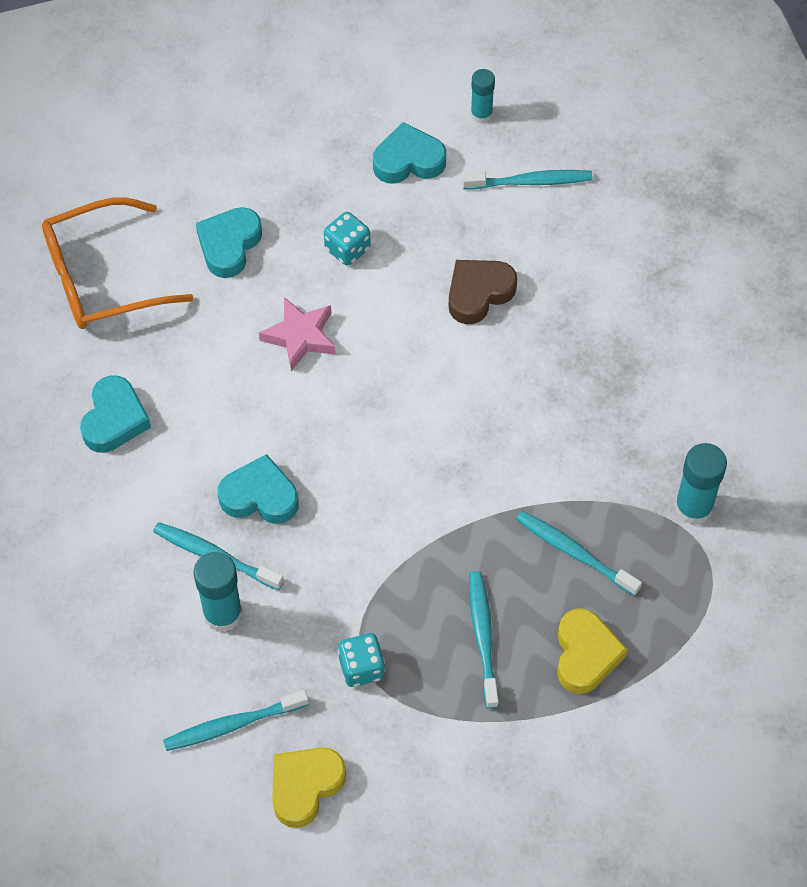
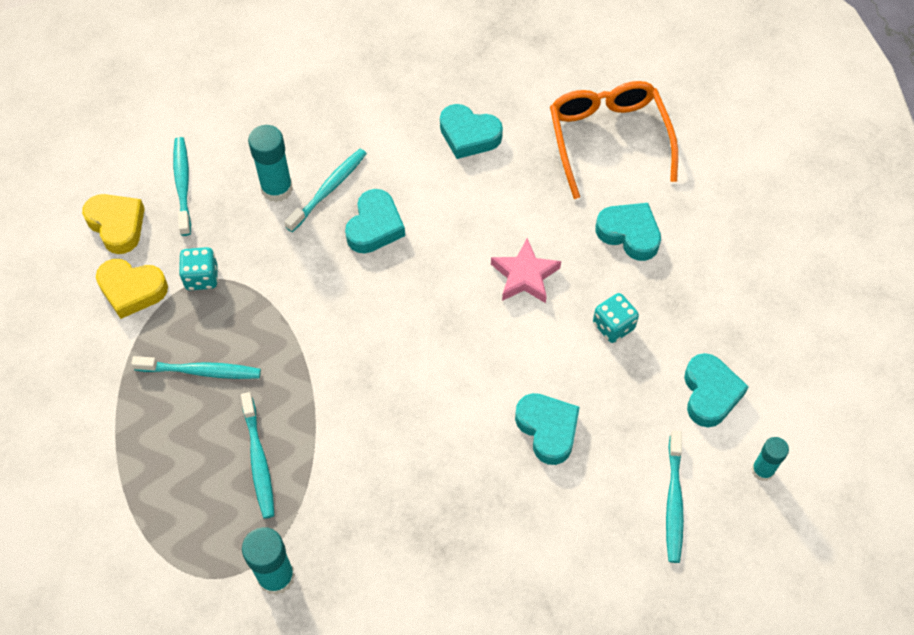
camera: 100 degrees right, 0 degrees up
(478, 293) = (548, 429): brown heart -> turquoise heart
(574, 552) = (258, 460): turquoise toothbrush -> turquoise toothbrush turned 120 degrees clockwise
(585, 655) = (160, 449): yellow heart -> yellow heart (132, 290)

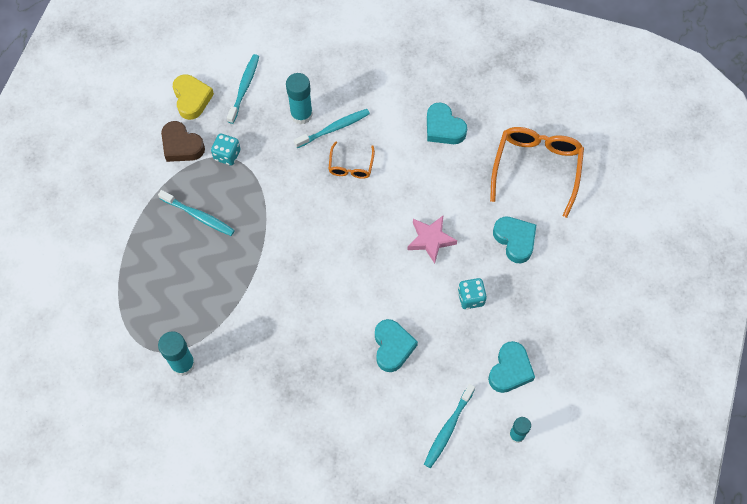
camera: 25 degrees right, 5 degrees up
(132, 290) = (181, 145): yellow heart -> brown heart
(258, 460) = (206, 287): turquoise toothbrush -> none
(375, 226) = (351, 166): turquoise heart -> orange glasses

